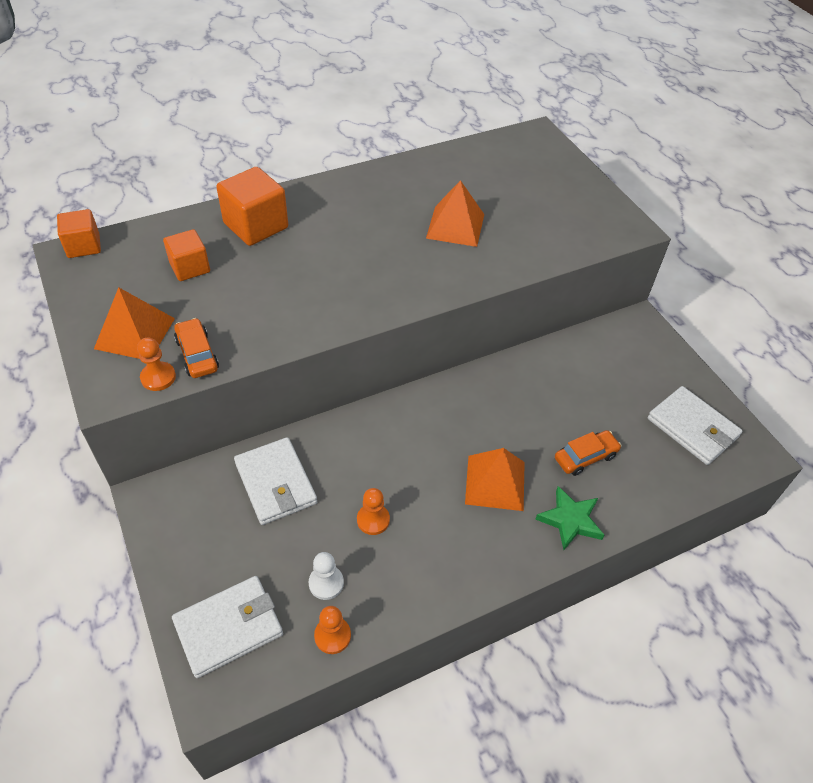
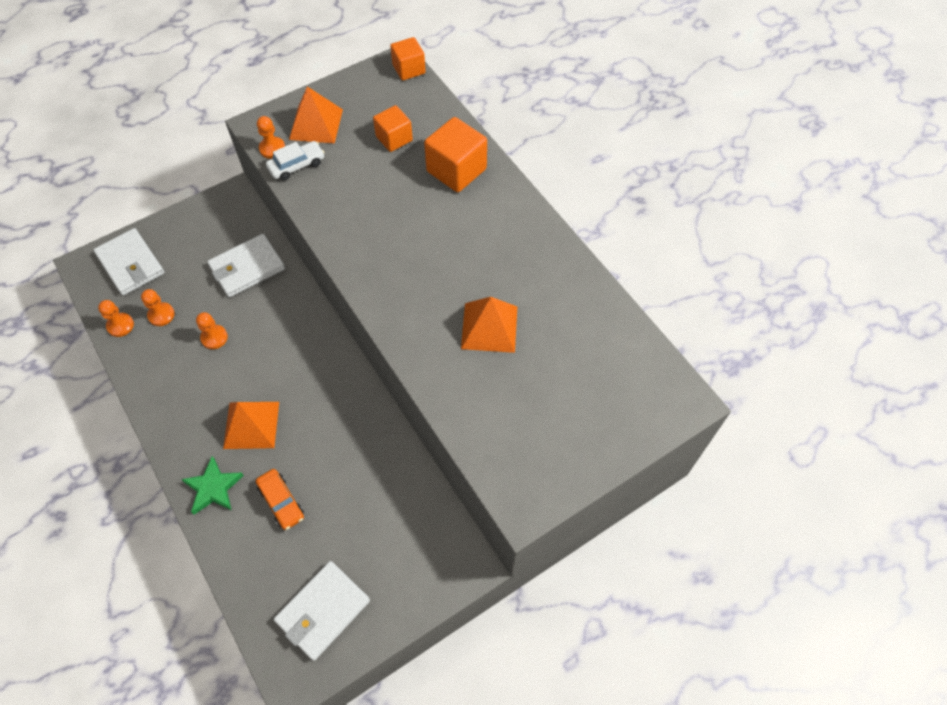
camera: 85 degrees right, 10 degrees up
(197, 354) = (297, 165): orange car -> white car
(326, 583) = (161, 315): white pawn -> orange pawn

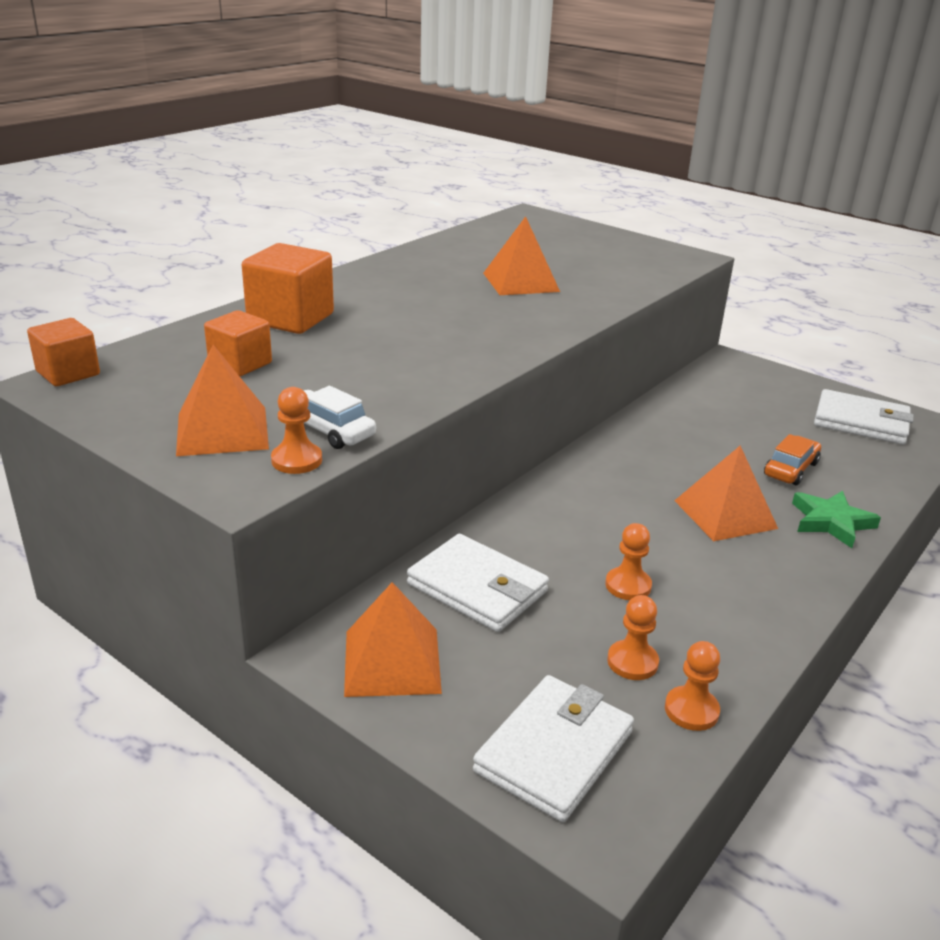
camera: 110 degrees left, 30 degrees down
(213, 221) = (392, 661): none -> orange pyramid

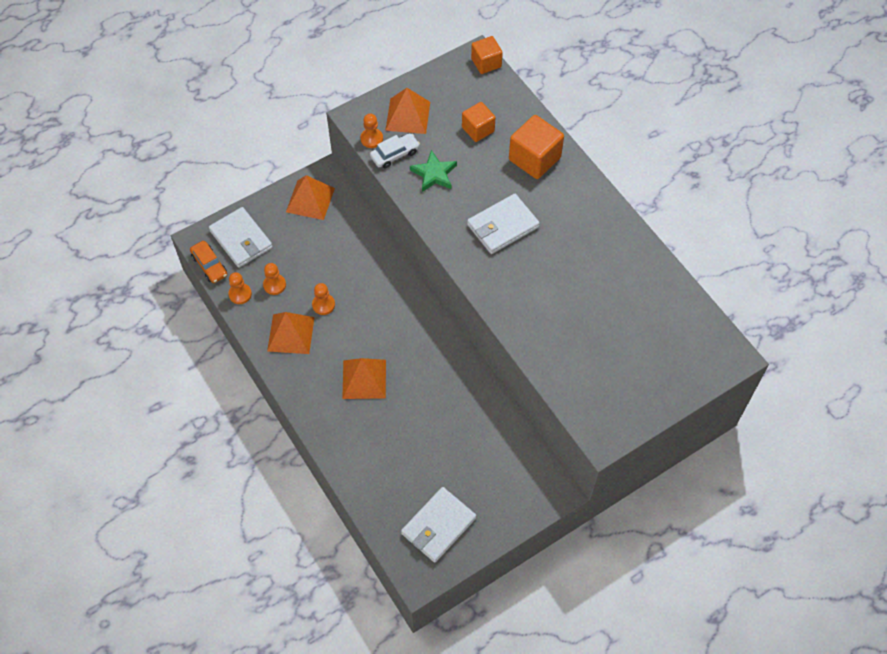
camera: 110 degrees right, 30 degrees up
(477, 588) = (345, 243): white wallet -> white wallet (502, 226)
(520, 282) = (569, 296): orange pyramid -> orange pyramid (290, 334)
(790, 469) = (396, 441): orange car -> orange car (209, 265)
(831, 522) = (338, 430): green star -> green star (434, 174)

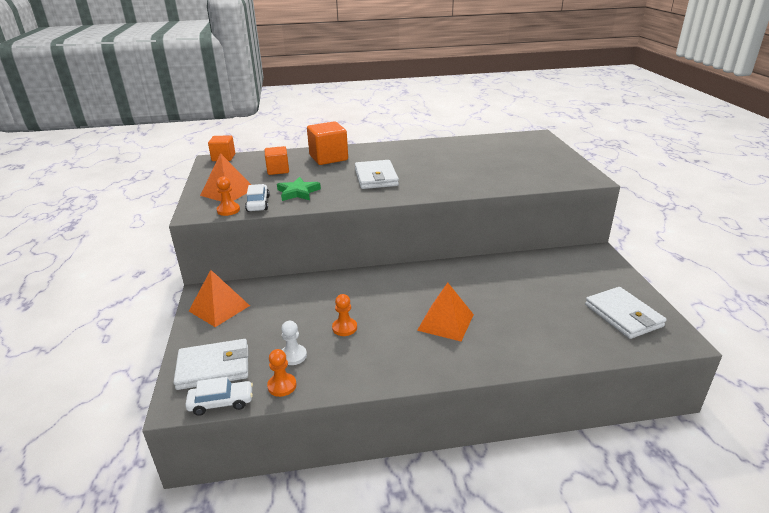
camera: 65 degrees left, 30 degrees down
(209, 265) = (221, 403): orange car -> white car
(274, 285) = (293, 356): orange pawn -> white pawn
(290, 334) = (362, 358): orange pyramid -> none

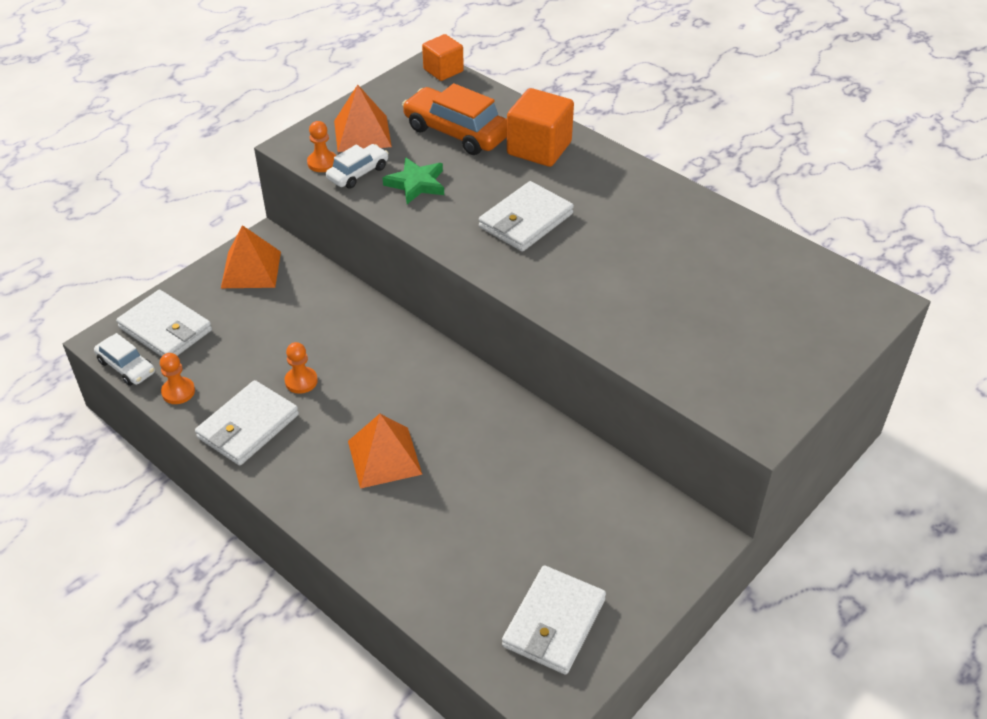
camera: 50 degrees right, 15 degrees up
(278, 170) = (456, 132): orange cube -> orange car
(293, 356) = (225, 371): white pawn -> none
(355, 366) = (248, 426): none -> white wallet

